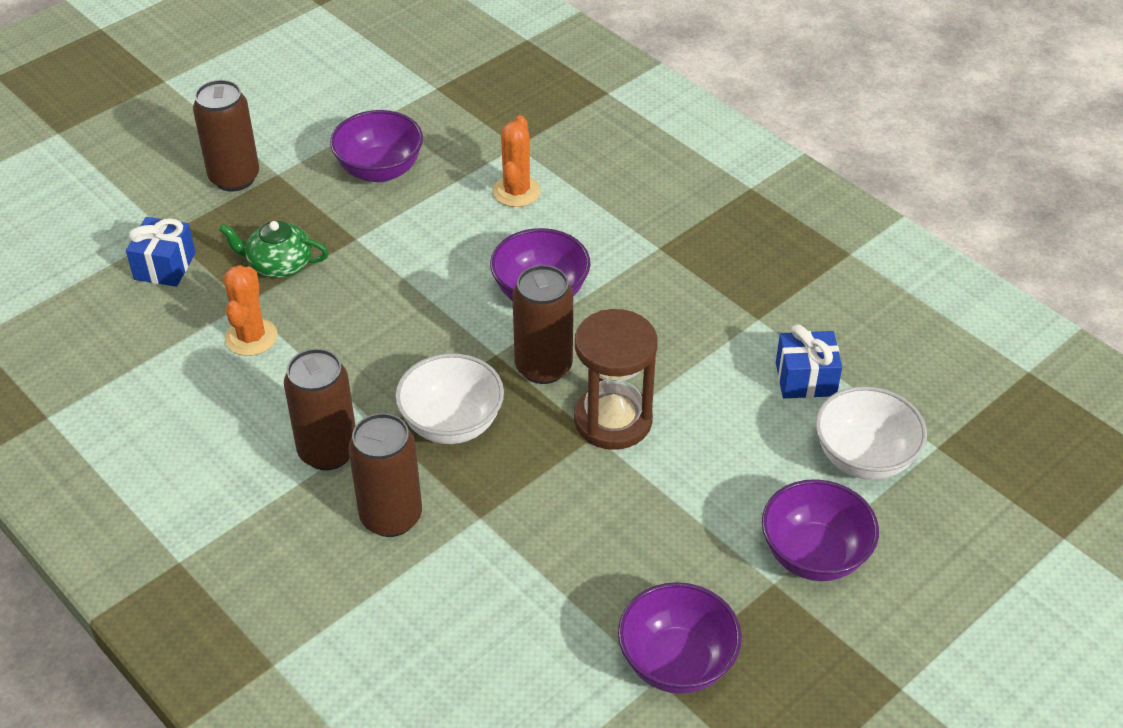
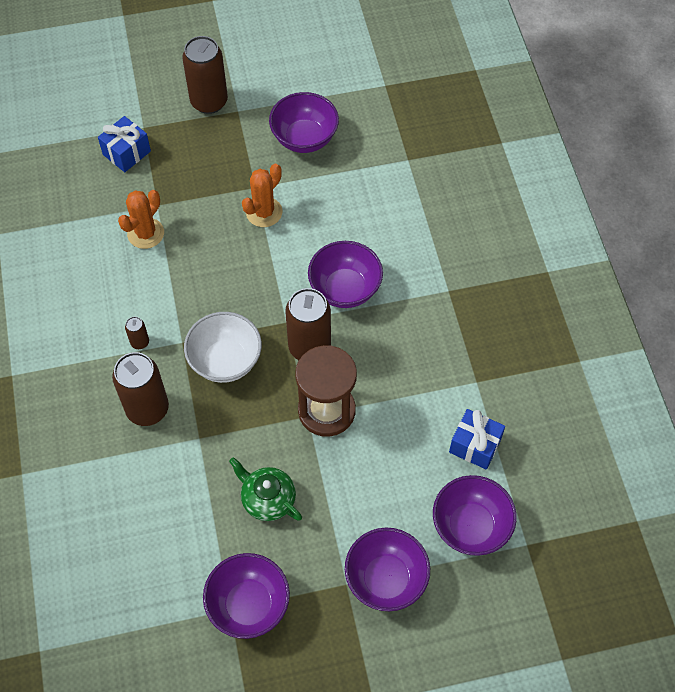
camera: 30 degrees right, 15 degrees up
(279, 265) = (195, 185): green teapot -> green teapot (267, 499)
(328, 451) = (140, 342): brown can -> brown can, size x0.45
(516, 192) = (383, 198): orange cactus -> orange cactus (264, 212)
(864, 458) = (470, 526): white bowl -> purple bowl

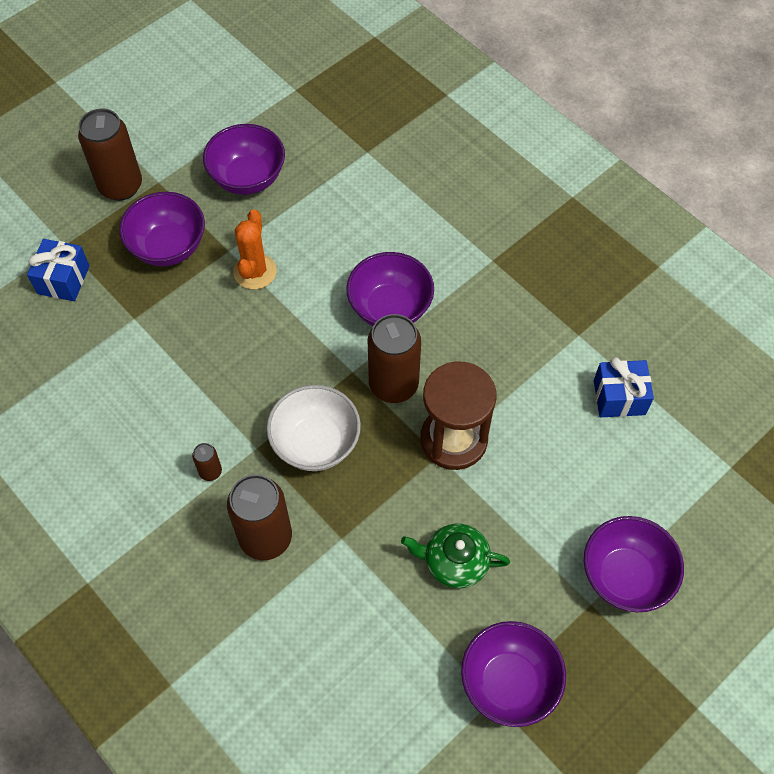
camera: 30 degrees left, 0 degrees up
(145, 233) = (141, 354): orange cactus -> none
(470, 526) = (668, 478): purple bowl -> purple bowl (168, 247)

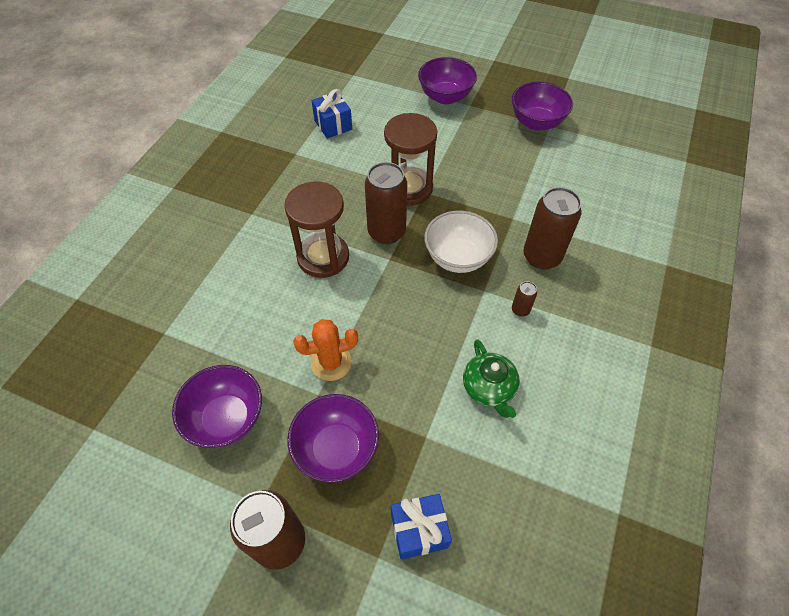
camera: 115 degrees left, 5 degrees down
(390, 308) = (323, 257): purple bowl -> brown hourglass
(454, 562) = (488, 163): green teapot -> green teapot (489, 388)

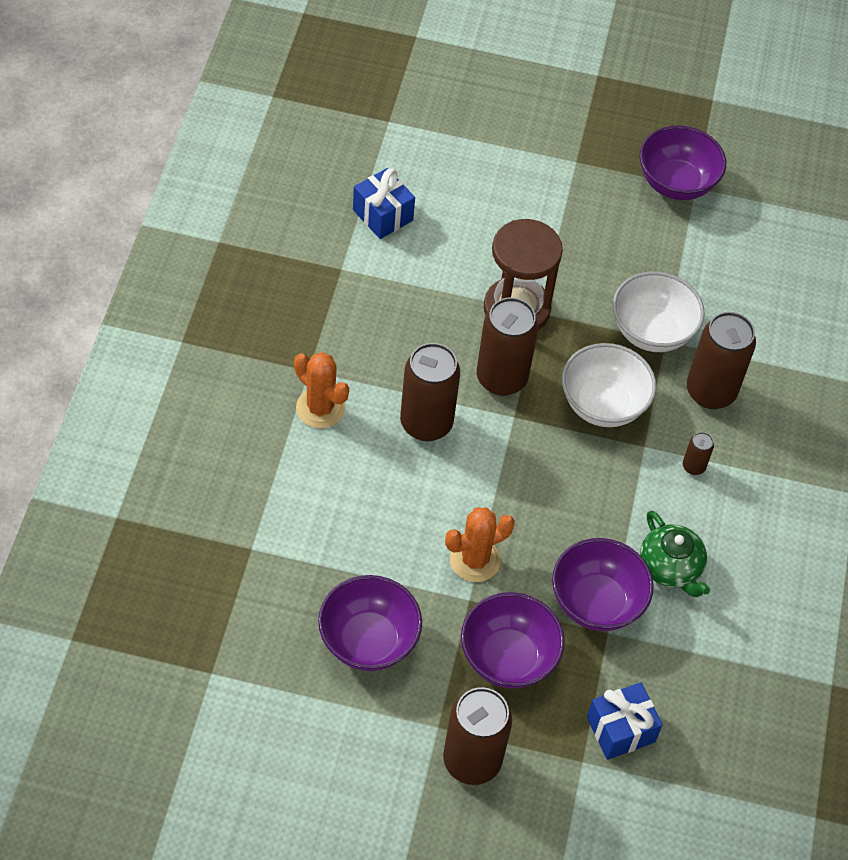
camera: 15 degrees left, 0 degrees up
(250, 239) = (320, 408): none -> orange cactus
(323, 257) = (426, 423): brown hourglass -> brown can
(445, 97) = (537, 150): purple bowl -> purple bowl (596, 603)
(503, 212) = (652, 332): none -> white bowl

